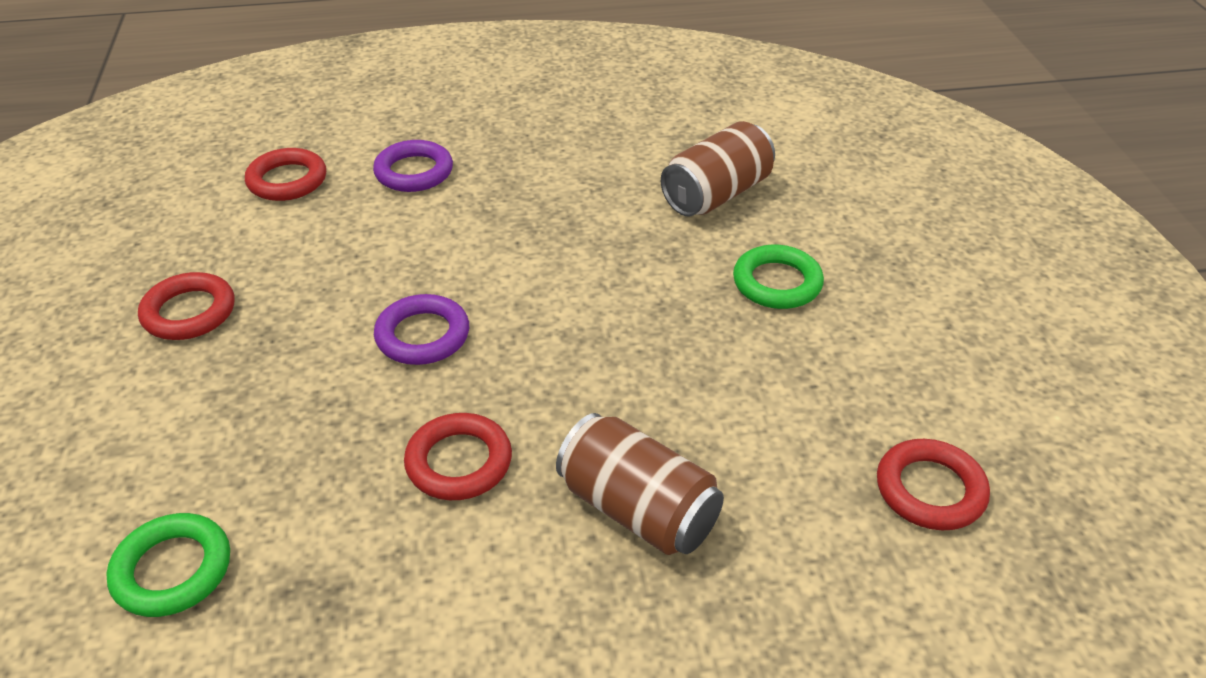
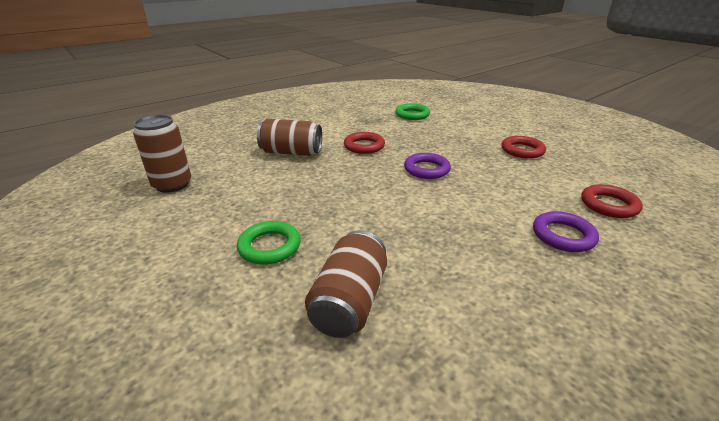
camera: 150 degrees right, 10 degrees down
(930, 490) = (172, 184): red ring -> brown can

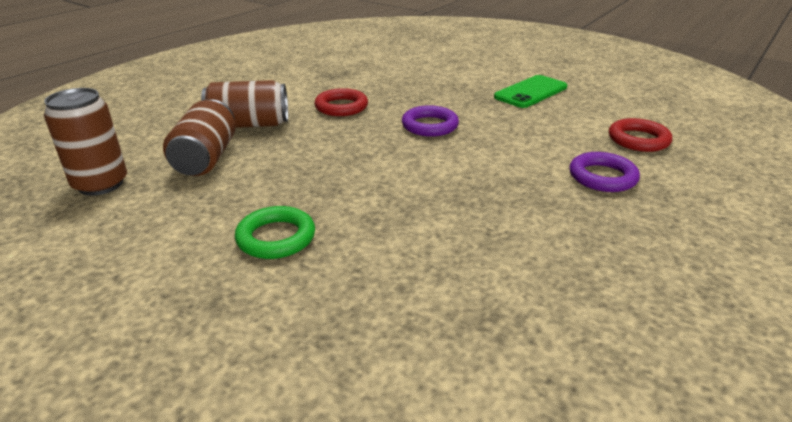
camera: 15 degrees left, 0 degrees up
(349, 301) = (400, 279): brown can -> brown can (206, 158)
(412, 115) = (386, 62): green ring -> none
(522, 150) = (530, 92): red ring -> green phone

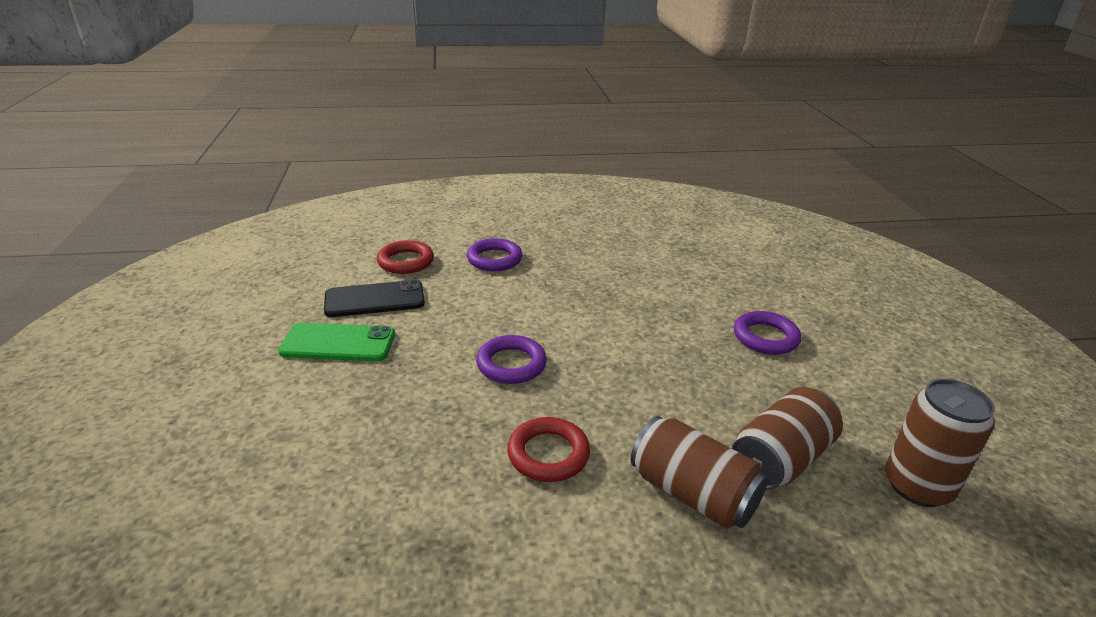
camera: 135 degrees left, 0 degrees up
(276, 238) = (765, 337): green ring -> purple ring
(578, 113) = (375, 299): none -> black phone

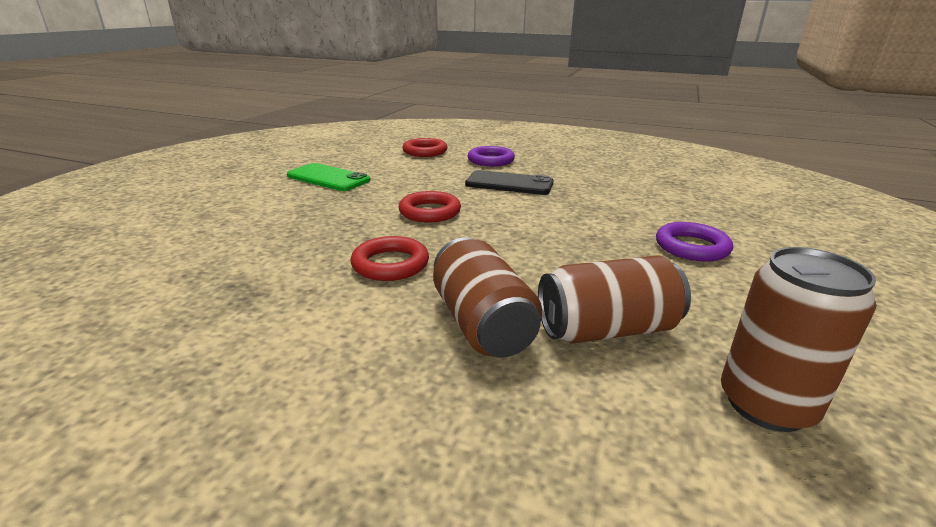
camera: 30 degrees right, 5 degrees down
(375, 299) = (379, 164): black phone -> black phone (509, 184)
(511, 364) = (430, 212): purple ring -> red ring

